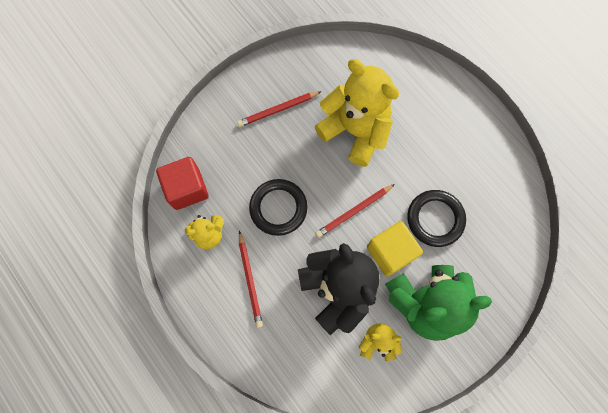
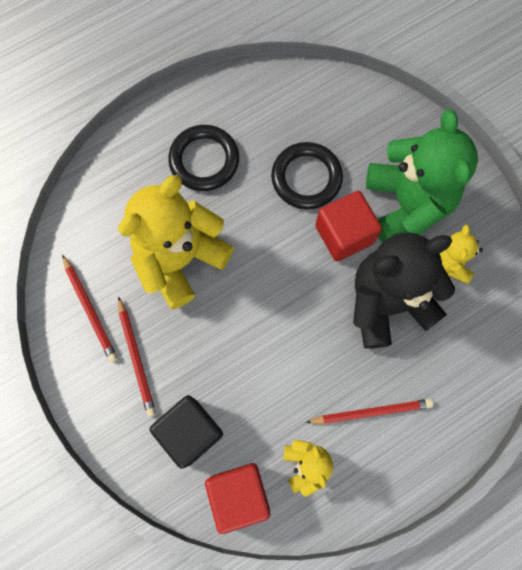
camera: 85 degrees left, 0 degrees up
(228, 152) = (190, 432): none -> black cube
(278, 208) = (277, 368): black ring -> black ring (204, 160)
(354, 211) = (289, 272): red pencil -> red pencil (90, 310)
(390, 252) = (344, 234): yellow cube -> red cube

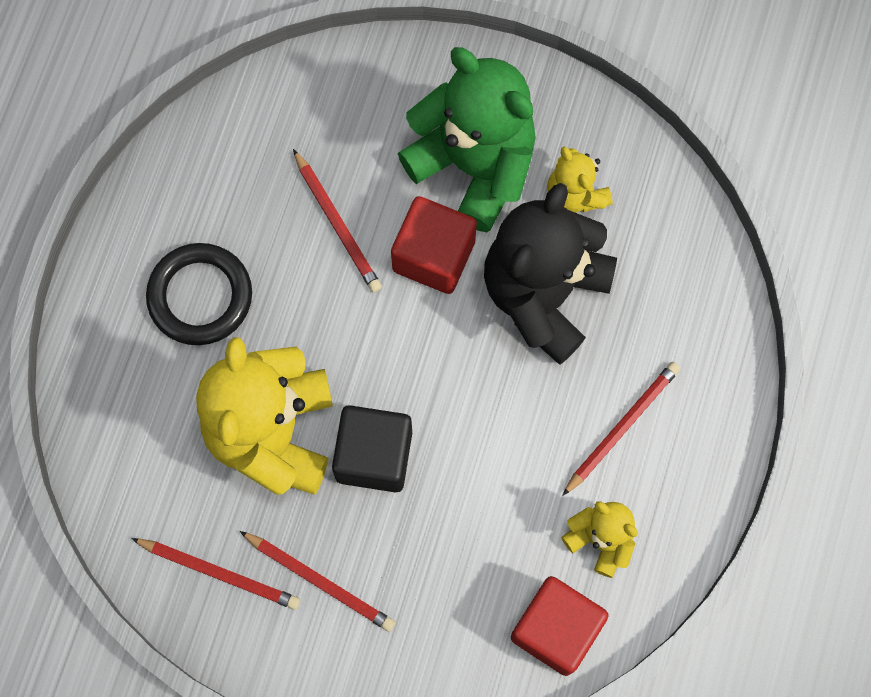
camera: 40 degrees left, 0 degrees up
(190, 432) = (448, 609): black cube -> black cube (374, 455)
(306, 178) = (337, 224): black ring -> red pencil

